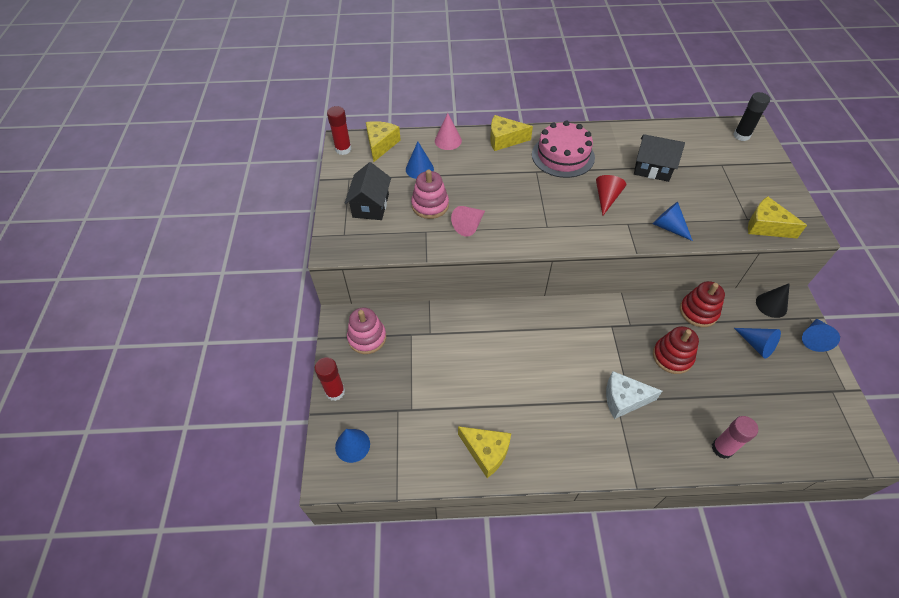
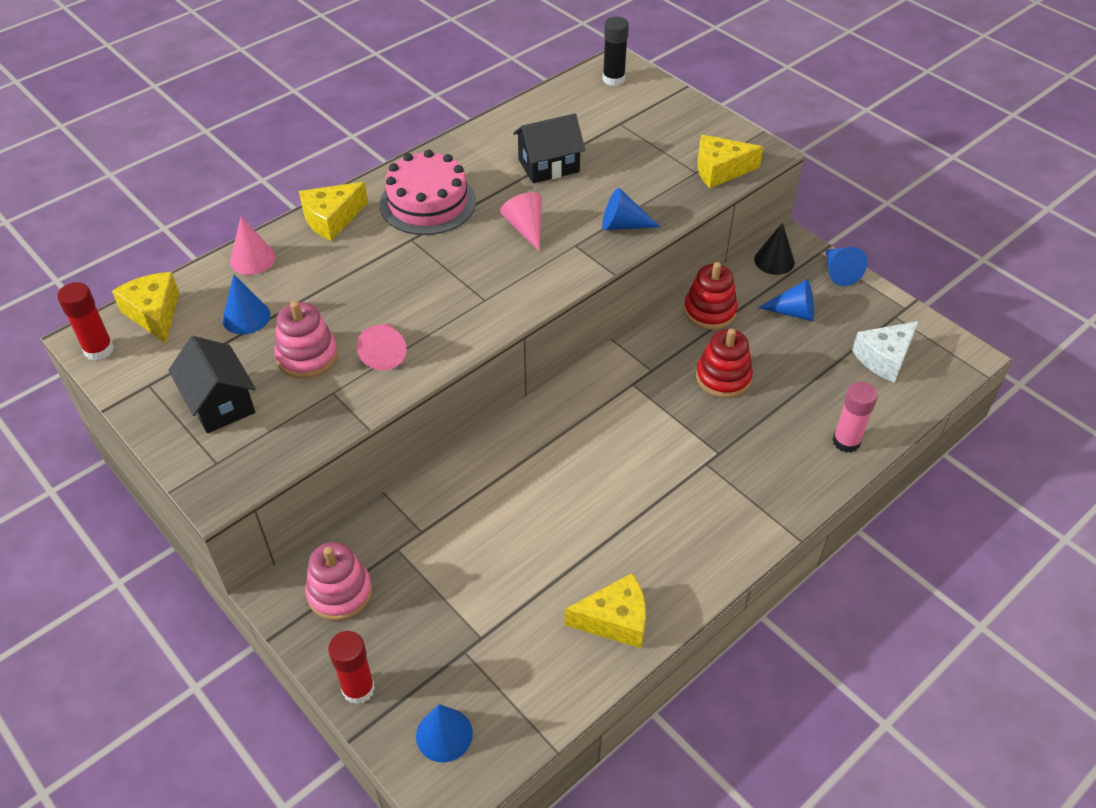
camera: 40 degrees left, 5 degrees down
(606, 198) = (525, 228): red cone -> pink cone
(624, 399) = (712, 456): white cheese -> white cheese (884, 358)

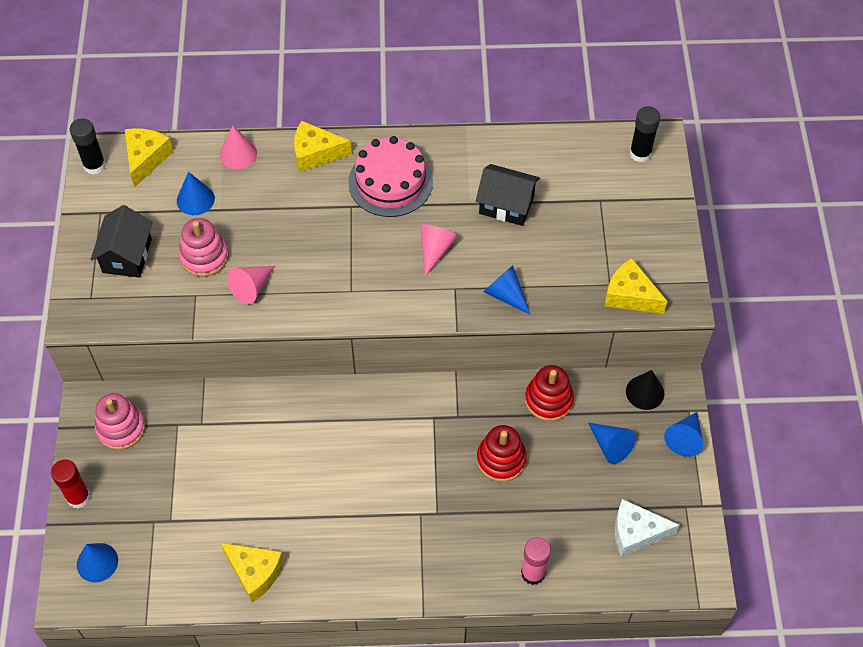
camera: 40 degrees right, 10 degrees up
(99, 350) = (94, 165): red glue stick -> black glue stick

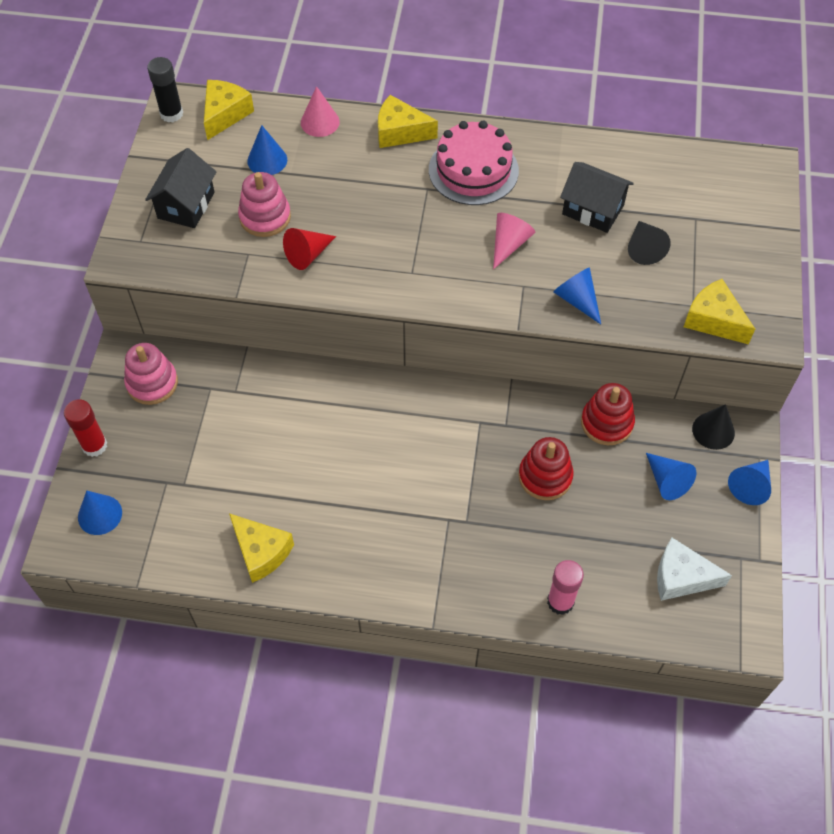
camera: 10 degrees right, 0 degrees up
(251, 288) = (308, 255): pink cone -> red cone
(558, 236) = (644, 248): none -> black cone
(640, 153) = (746, 177): black glue stick -> none

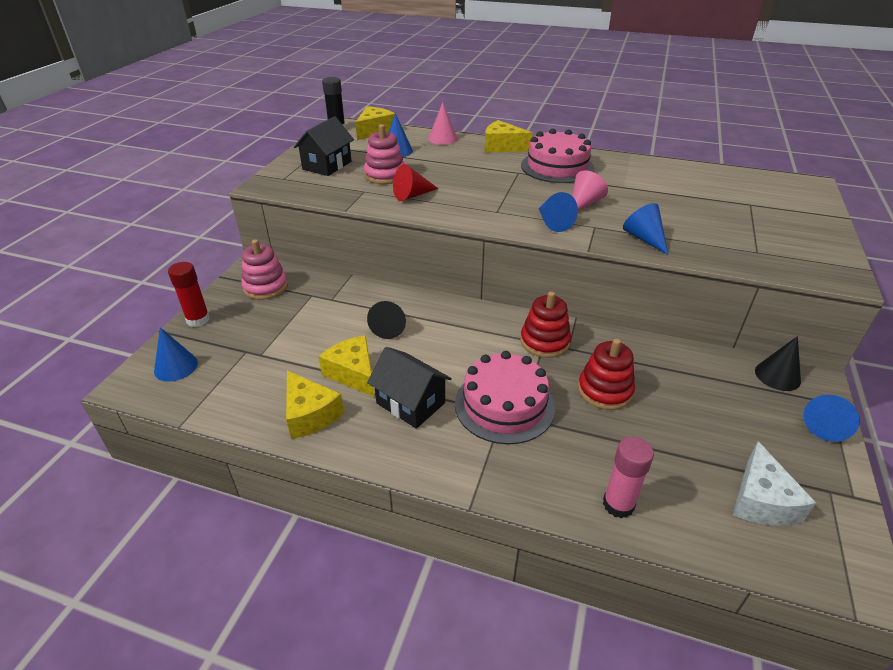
camera: 10 degrees right, 20 degrees down
(449, 510) = (504, 405): none -> pink cake
(593, 209) = (657, 192): black house -> black house (410, 403)
(606, 423) = (667, 357): red stacking toy -> red stacking toy (544, 342)
(644, 248) = (705, 216): black cone -> black cone (389, 327)
(667, 481) = (733, 410): blue cone -> blue cone (553, 223)
(681, 577) = (761, 500): white cheese -> white cheese turned 105 degrees counterclockwise
(713, 320) = (780, 262): yellow cheese -> yellow cheese (353, 373)

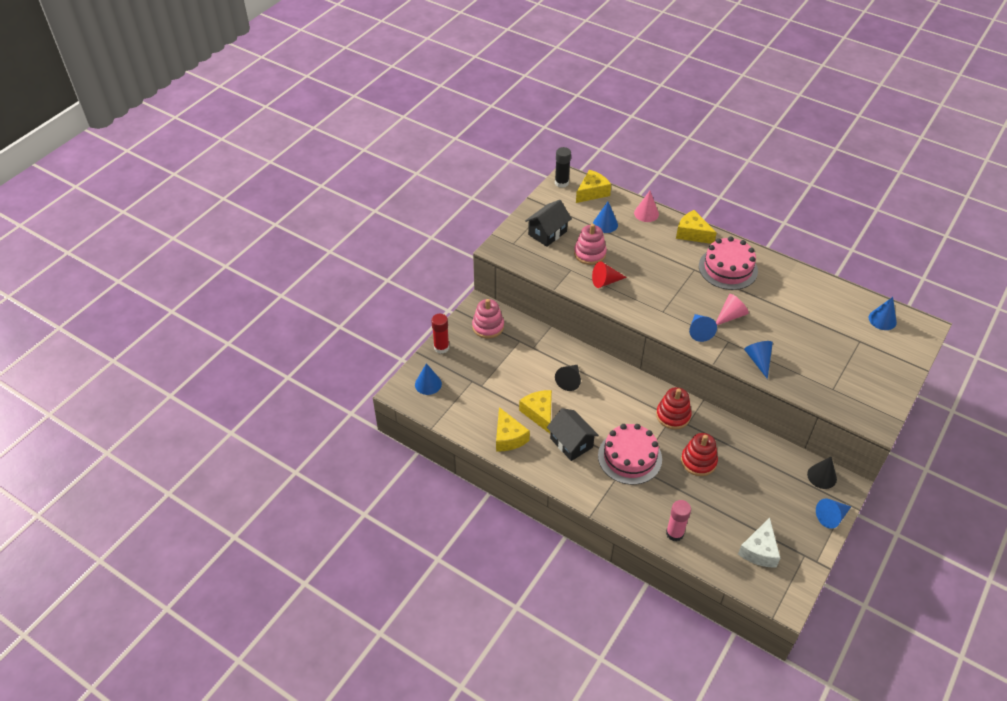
camera: 15 degrees right, 10 degrees up
(759, 184) = (882, 320): none -> blue cone

